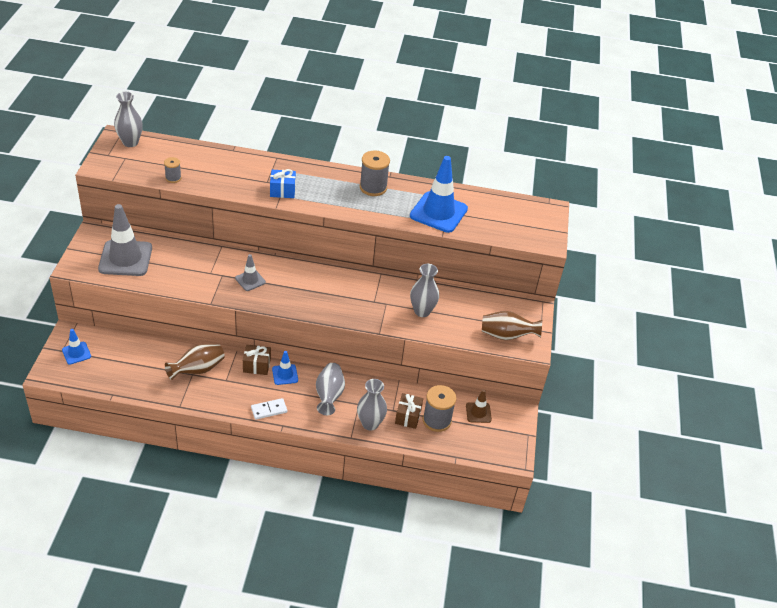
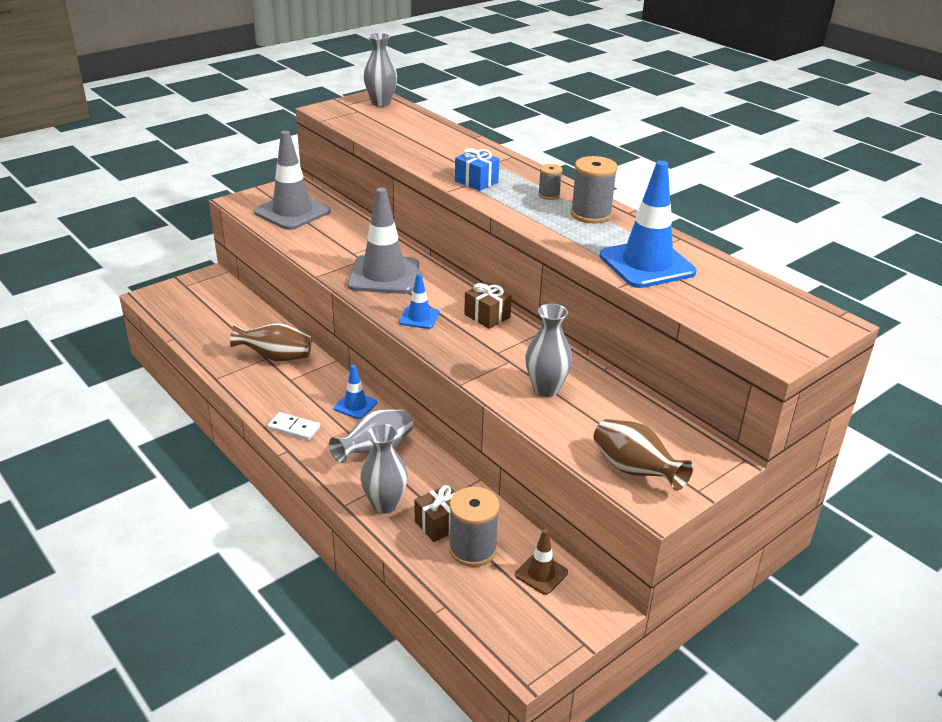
camera: 45 degrees right, 10 degrees down
(76, 353) = (193, 293): blue traffic cone -> blue traffic cone (419, 317)
(173, 178) = (378, 137): grey spool -> grey spool (549, 195)
(250, 280) = (384, 275): grey traffic cone -> grey traffic cone, size x2.00
(256, 366) = (337, 383): brown gift -> brown gift (487, 316)

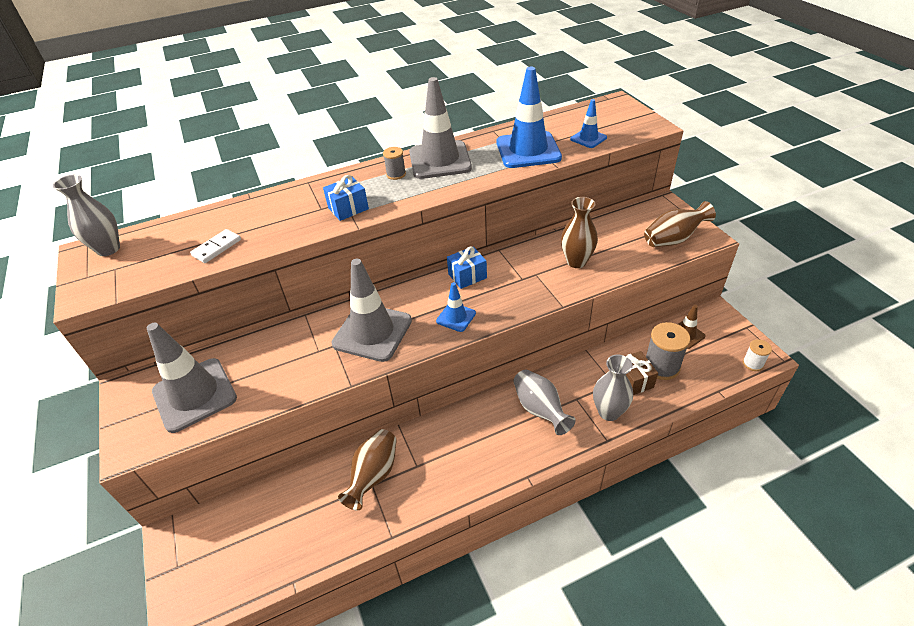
camera: 70 degrees left, 10 degrees up
(294, 428) = (496, 469): white domino -> white domino (217, 248)
(355, 405) = (473, 417): blue traffic cone -> blue traffic cone (588, 138)
(487, 316) = (467, 276): brown gift -> blue gift
(508, 646) = (753, 363): none -> white spool
(546, 389) = (576, 261): grey vase -> brown vase
(591, 214) = (440, 160): grey spool -> grey traffic cone

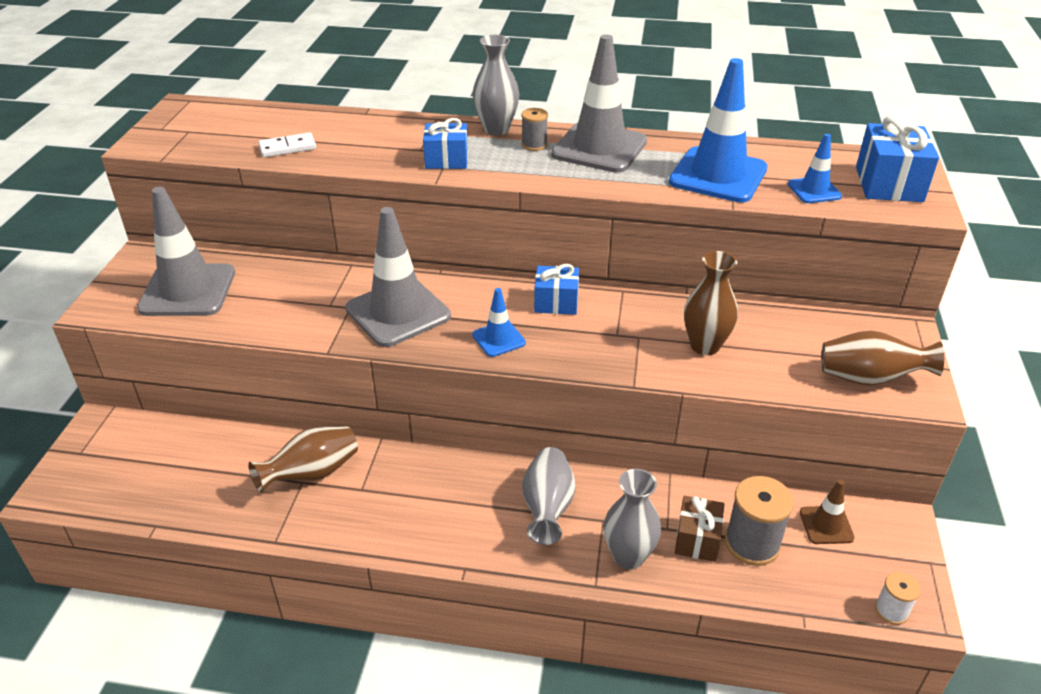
camera: 30 degrees right, 5 degrees down
(108, 249) = (201, 112): grey vase -> grey vase (496, 129)
(621, 119) = (888, 184): none -> blue gift

